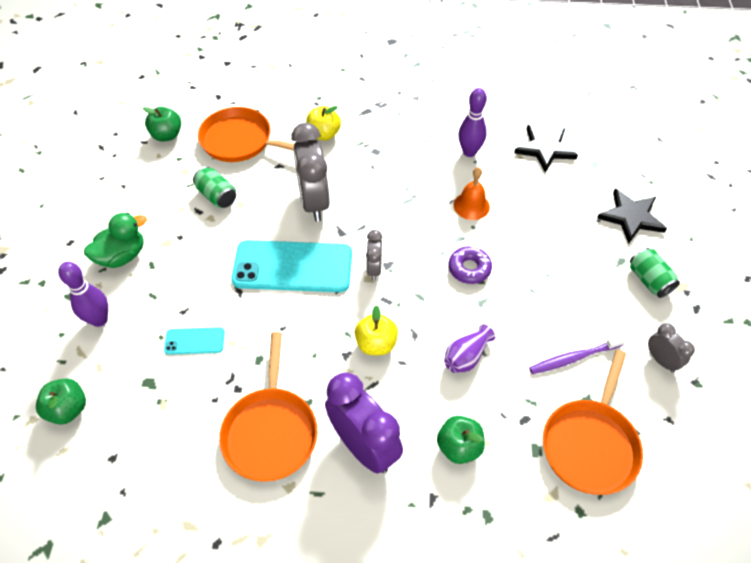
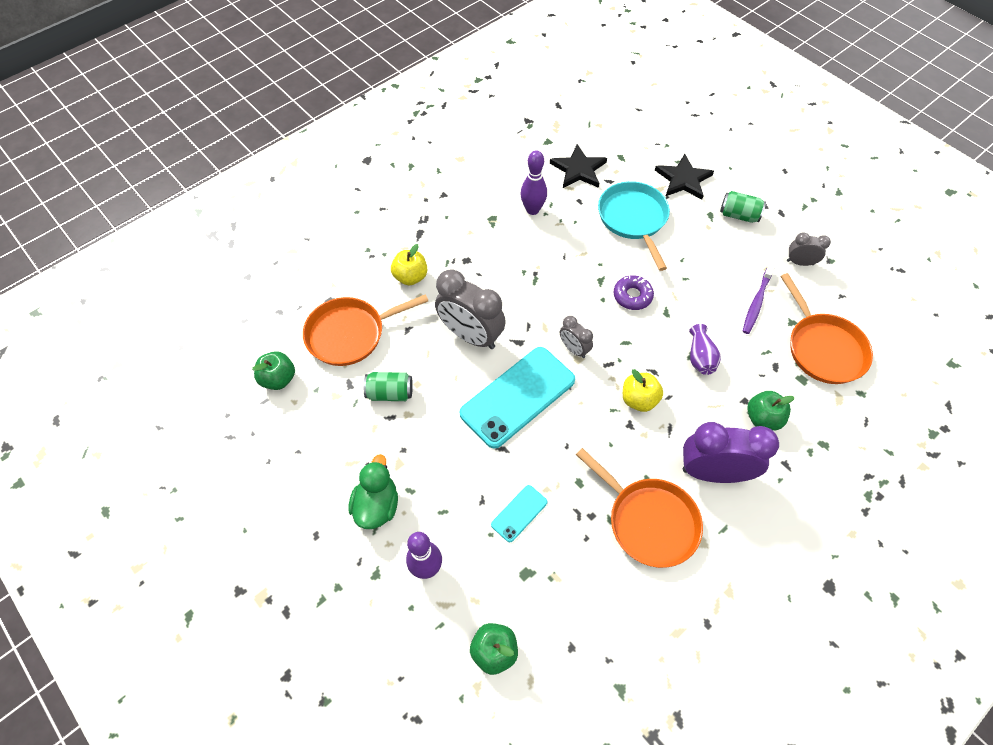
camera: 45 degrees left, 5 degrees up
(471, 206) = (581, 249): orange bell -> none
(545, 215) = (633, 219): none -> turquoise pan

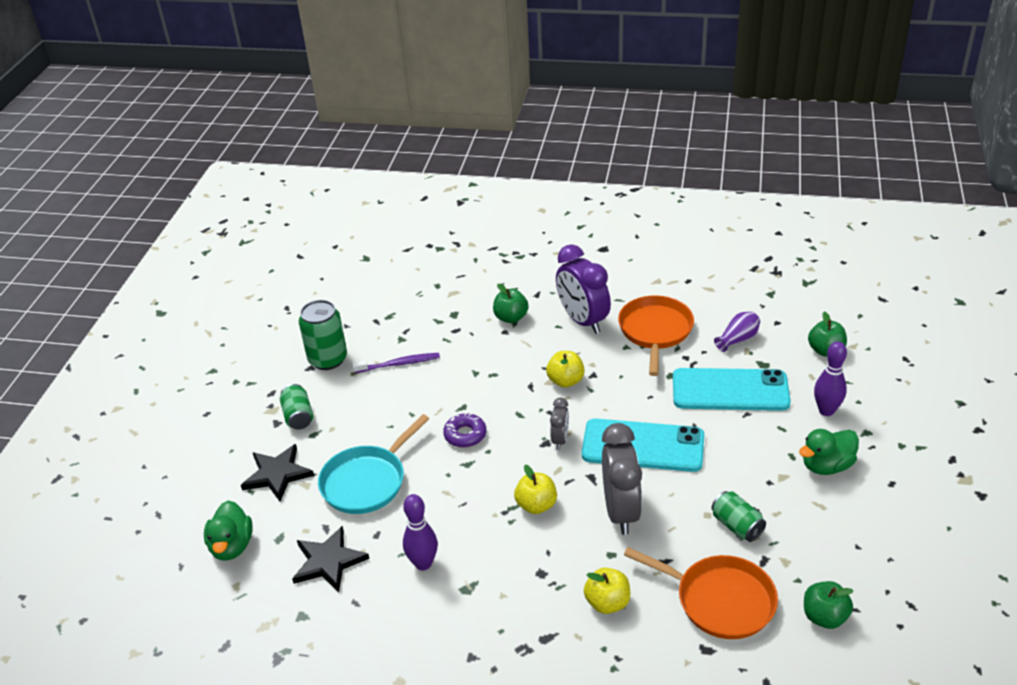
camera: 125 degrees left, 20 degrees down
(519, 513) = (730, 390): turquoise phone -> turquoise phone, size x2.15
(524, 293) = (536, 505): none -> yellow apple
(634, 135) = (232, 546): none -> green duck
(700, 357) = (489, 369): purple vase -> purple vase (738, 339)
(799, 262) = (328, 359): grey clock -> green can
(823, 348) = (413, 315): orange pan -> none

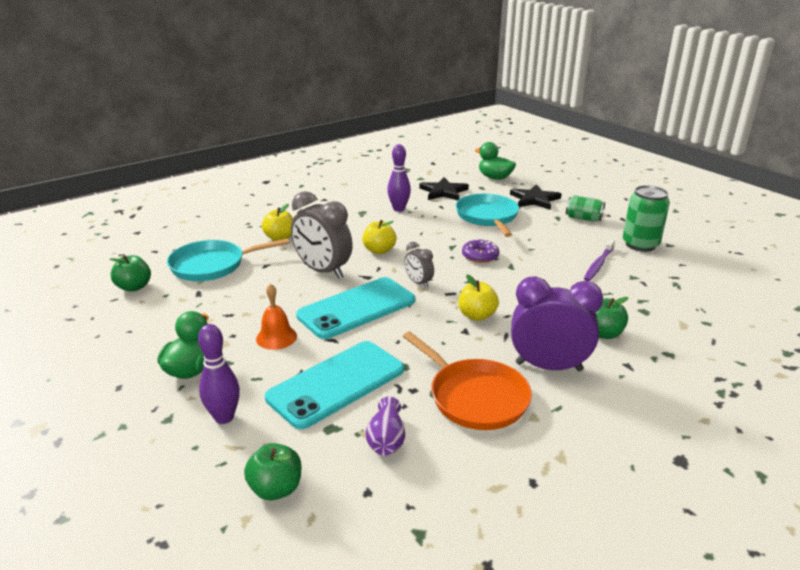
camera: 130 degrees right, 10 degrees down
(720, 600) = (212, 265): orange pan -> turquoise pan
(736, 457) = (276, 337): none -> orange bell
(737, 526) = (234, 300): green can -> none

